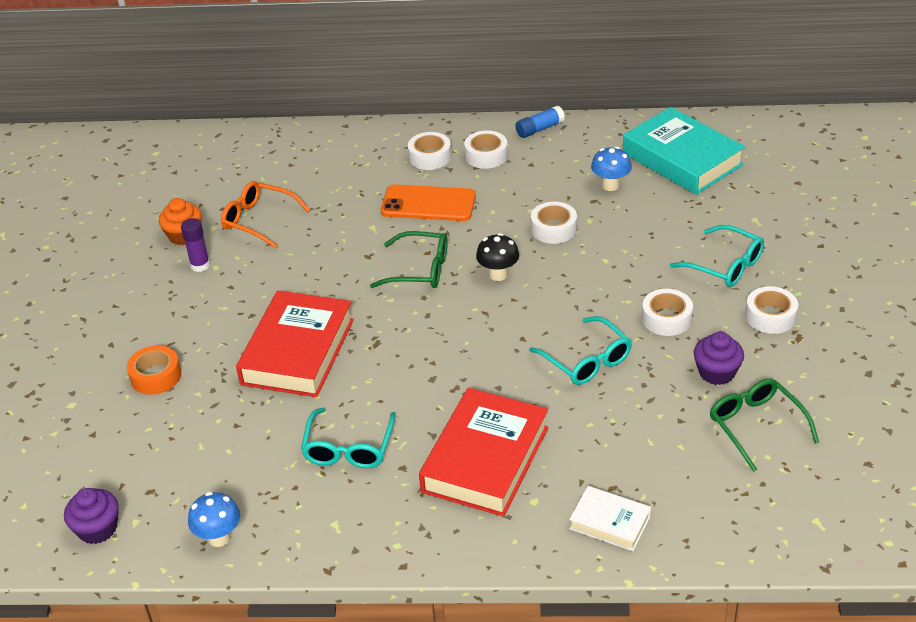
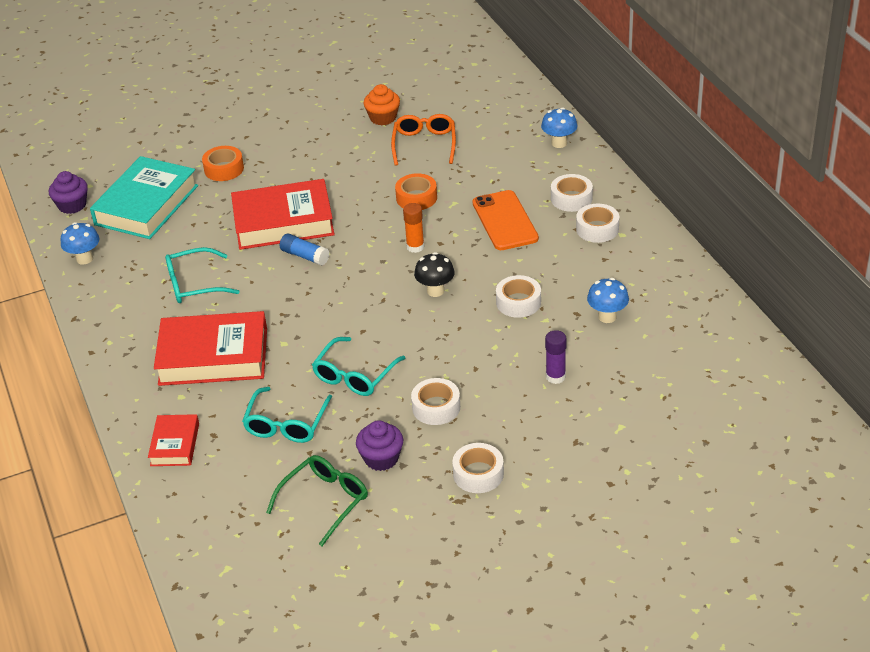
camera: 65 degrees right, 0 degrees up
(200, 265) = (353, 139): purple glue stick -> purple glue stick (555, 377)
(340, 140) = (559, 143): none -> blue mushroom
(342, 248) = (416, 198): none -> orange tape
(420, 270) = (415, 247): green glasses -> orange glue stick
(539, 129) = (663, 246): blue glue stick -> blue glue stick (305, 256)
(610, 523) = (175, 444): white book -> red book
(682, 159) = (685, 350): turquoise book -> turquoise book (146, 205)
(725, 265) = (535, 425): turquoise glasses -> turquoise glasses (286, 424)

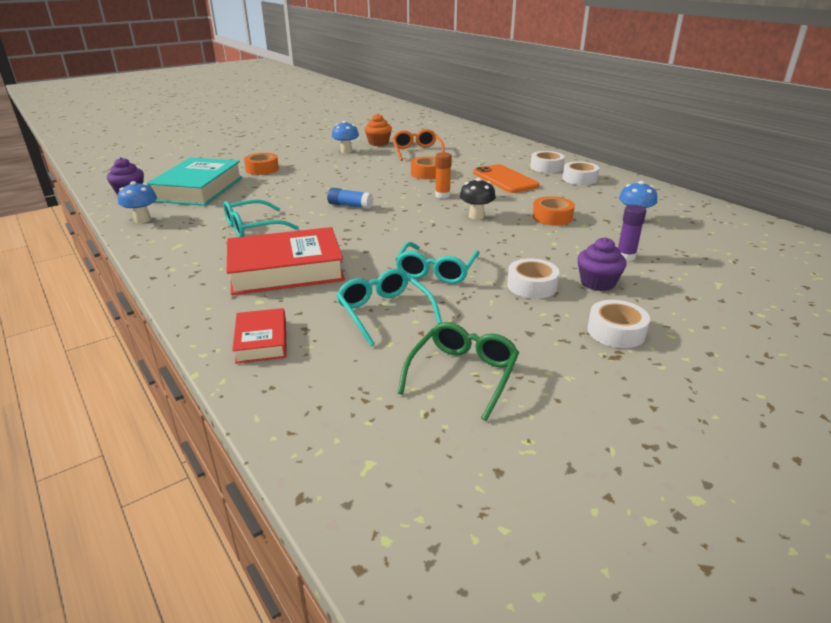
camera: 15 degrees left, 10 degrees down
(283, 222) = (323, 190): red book -> none
(286, 424) = (384, 312): turquoise glasses -> turquoise glasses turned 150 degrees clockwise
(381, 458) = (503, 329): purple cupcake -> purple cupcake (597, 283)
(518, 302) = (552, 217): white tape -> orange tape
(559, 143) = (515, 146): blue mushroom -> blue mushroom (346, 151)

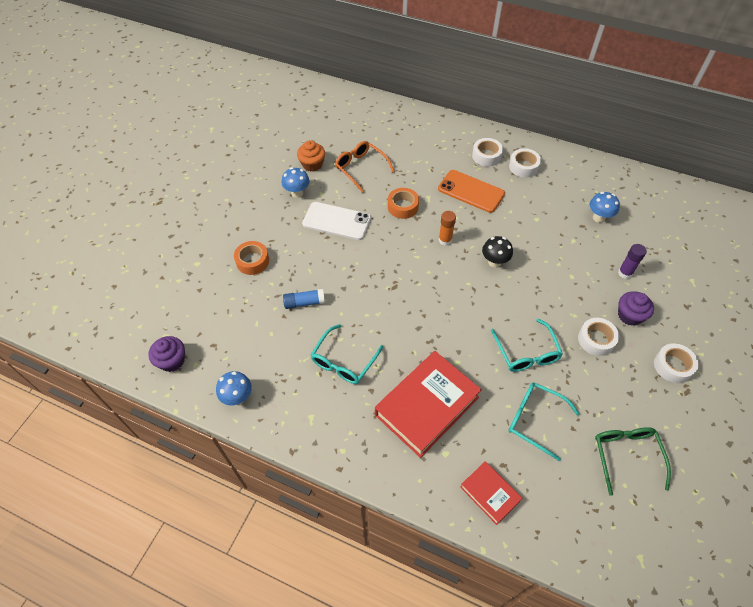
camera: 30 degrees left, 25 degrees up
(199, 189) = (231, 323): turquoise book -> none
(350, 206) = (388, 290): blue glue stick -> blue glue stick (304, 302)
(358, 168) = (336, 221): none -> white phone
(552, 217) = (546, 239): orange tape -> none

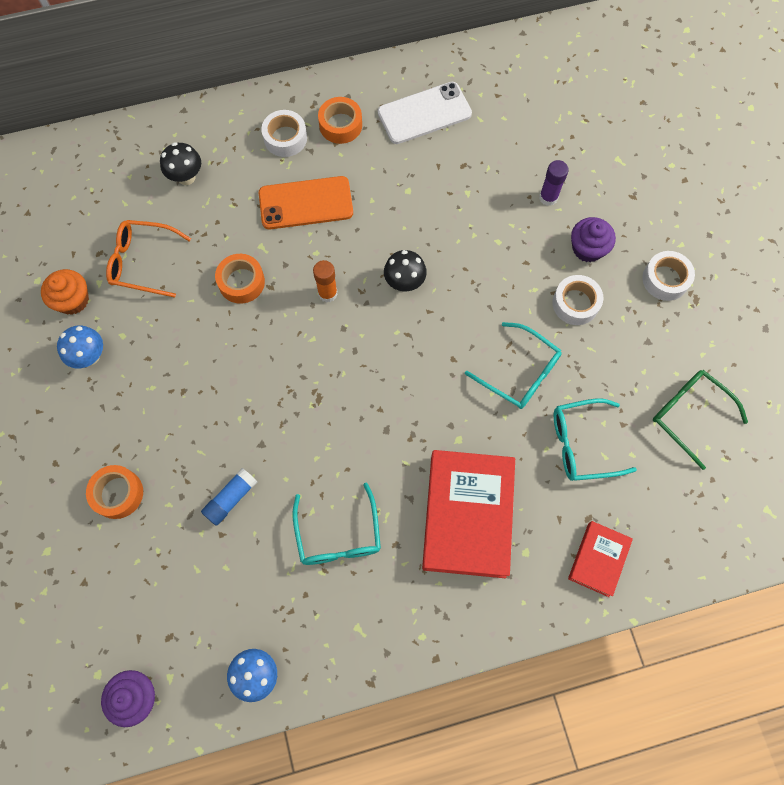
camera: 40 degrees left, 15 degrees up
(336, 221) = (176, 360): white phone -> white phone (424, 113)
(417, 144) = (186, 177): none -> black mushroom
(489, 494) = (598, 559): red book -> red book turned 75 degrees counterclockwise
(523, 167) = (340, 125): white tape -> orange tape
(599, 217) = (473, 141): blue mushroom -> none

